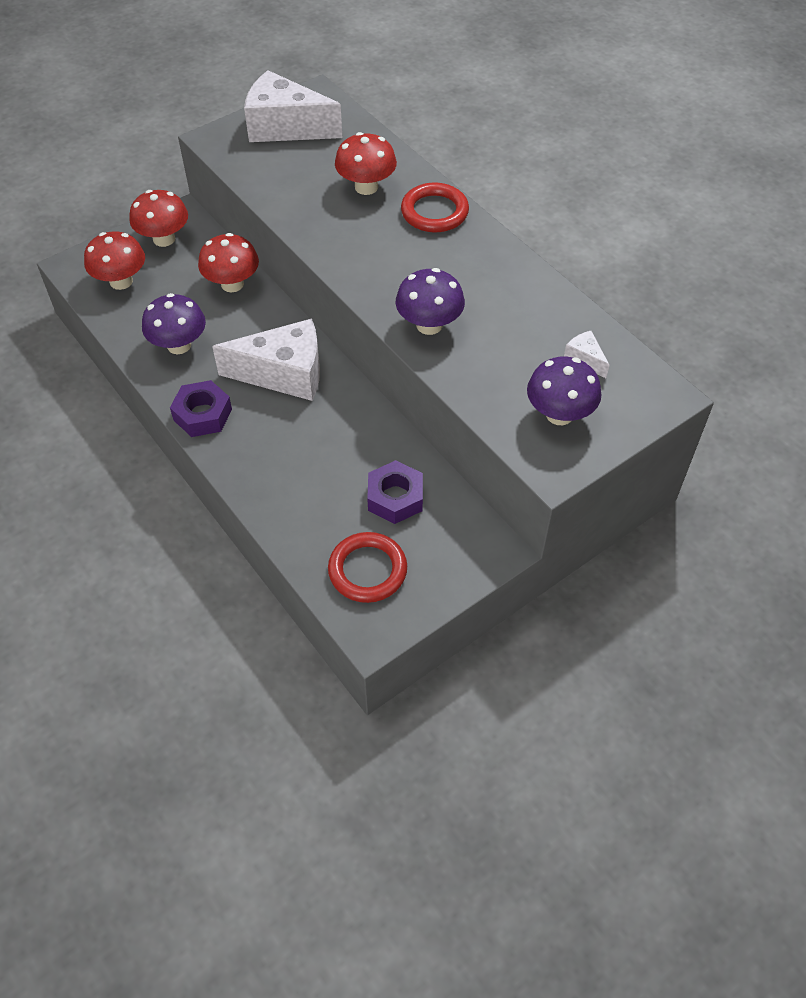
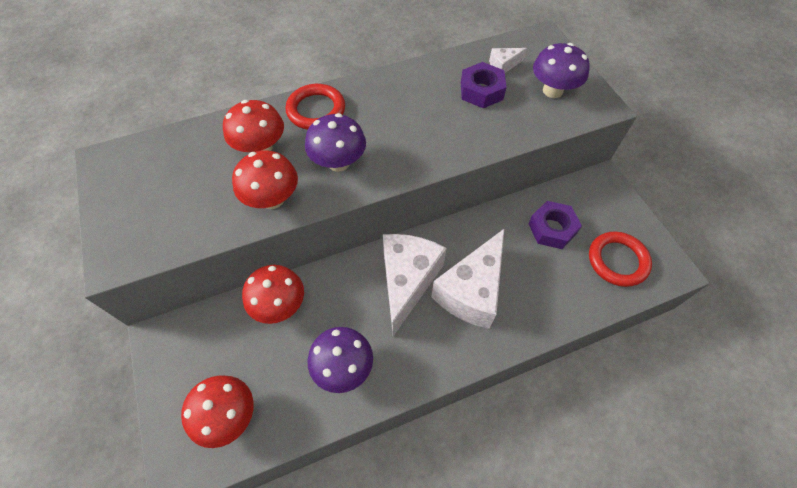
camera: 75 degrees left, 5 degrees up
(164, 239) = (185, 361): red mushroom -> red mushroom (272, 199)
(202, 414) = (438, 358): purple nut -> purple nut (481, 91)
(285, 127) = (137, 193): white cheese -> white cheese (471, 291)
(429, 325) = (446, 142): purple mushroom -> purple mushroom (338, 162)

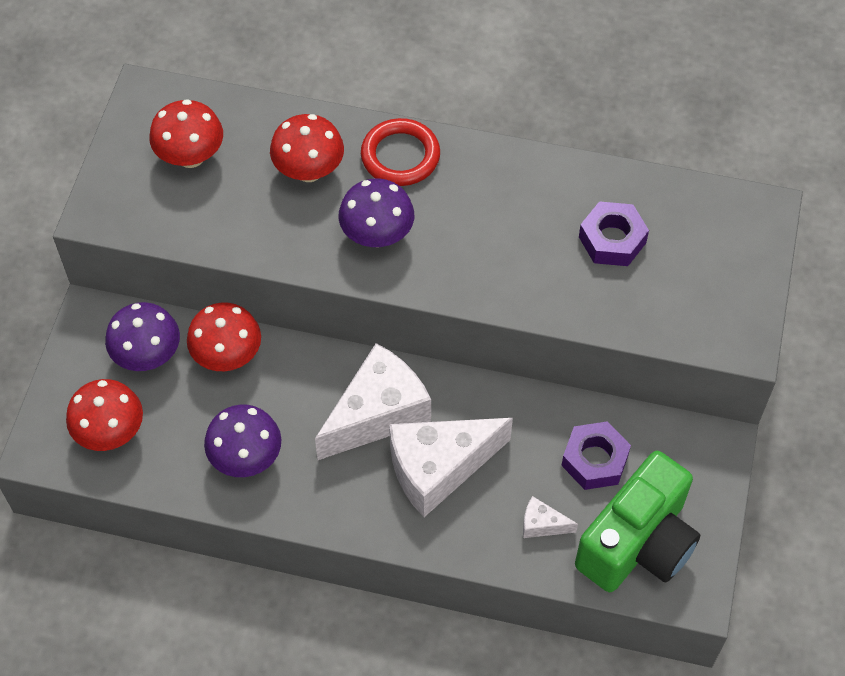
camera: 35 degrees right, 0 degrees up
(272, 199) = (281, 237): red mushroom -> red mushroom (190, 156)
(503, 65) = (671, 221): white cheese -> white cheese (542, 524)
(552, 90) = (701, 289): purple mushroom -> purple mushroom (147, 355)
(617, 261) = (638, 543): red ring -> green camera

